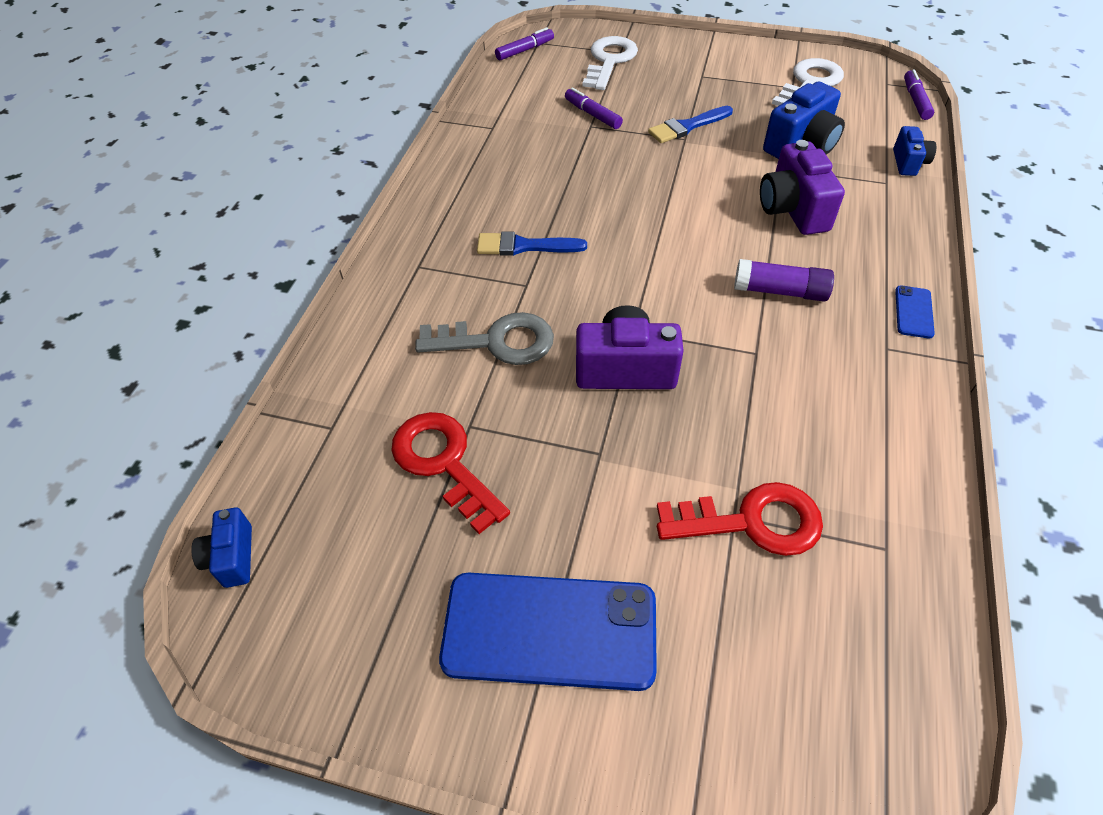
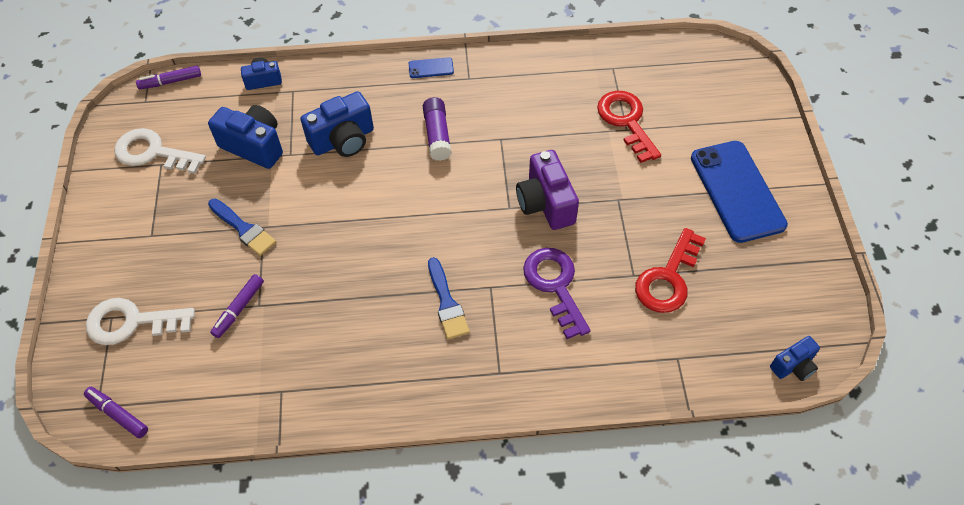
camera: 110 degrees left, 5 degrees up
(497, 341) = (555, 285): grey key -> purple key
(793, 209) = (343, 140): purple camera -> blue camera

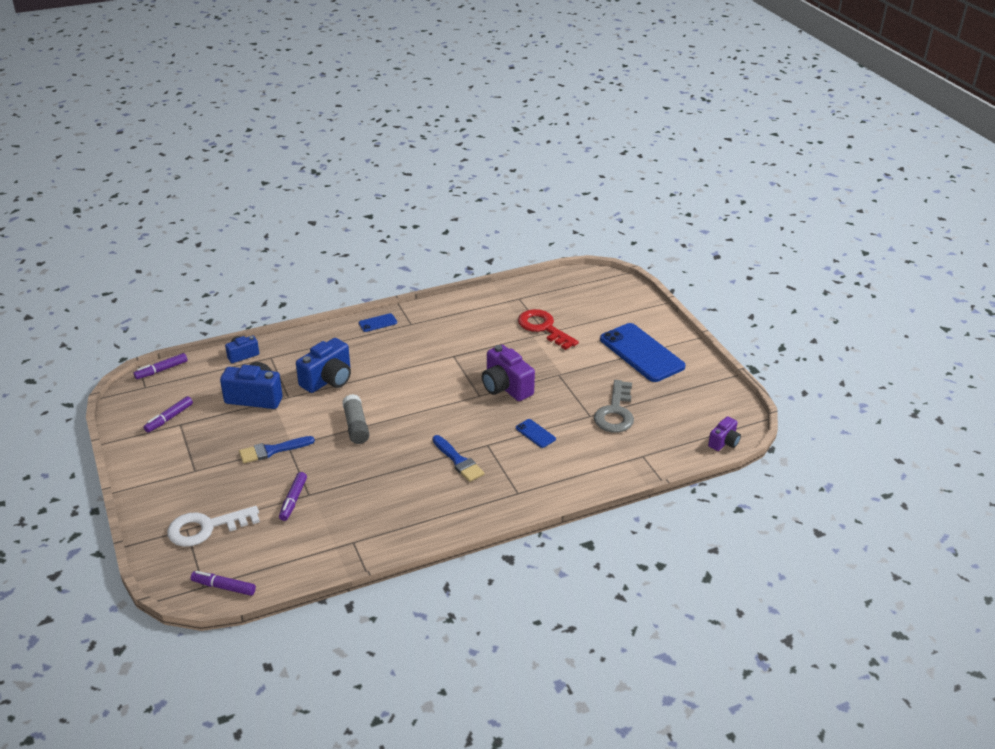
camera: 20 degrees left, 20 degrees down
(153, 153) = (169, 418): white key -> purple marker
(243, 229) = (272, 450): blue brush -> blue brush turned 135 degrees clockwise
(348, 218) = (356, 426): none -> grey glue stick
(437, 135) = (402, 362): purple glue stick -> none
(555, 285) = (535, 433): purple key -> blue phone
(668, 278) = (615, 412): red key -> grey key
(793, 366) = (724, 442): blue camera -> purple camera

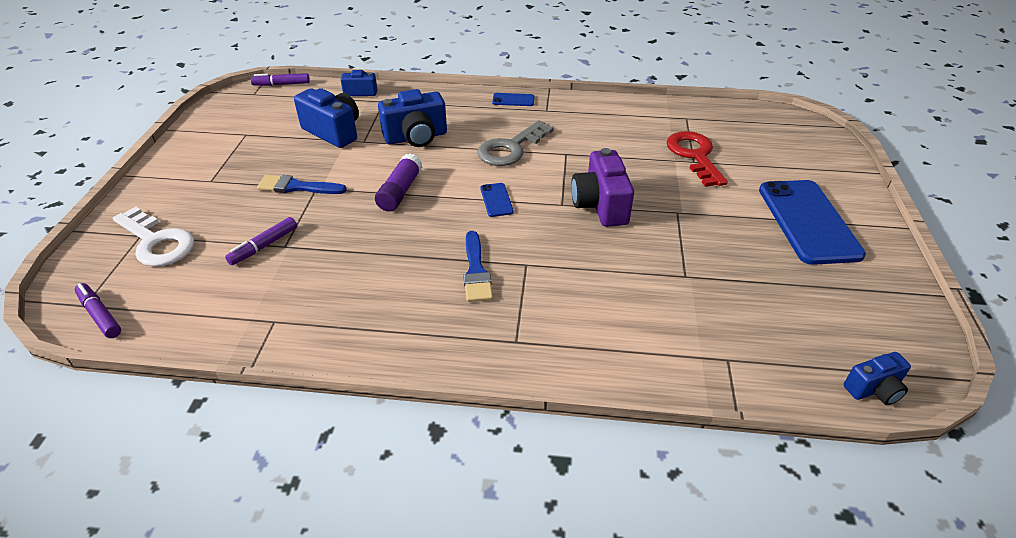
camera: 30 degrees right, 5 degrees up
(169, 418) = (243, 126): purple marker -> none
(206, 528) = (157, 242): white key -> white key turned 150 degrees counterclockwise
(356, 426) = (400, 191): grey glue stick -> purple glue stick
(535, 433) = (596, 273): blue phone -> blue phone (496, 200)
(615, 412) = (724, 284): grey key -> grey key (511, 148)
(724, 442) = (874, 389): purple camera -> blue camera

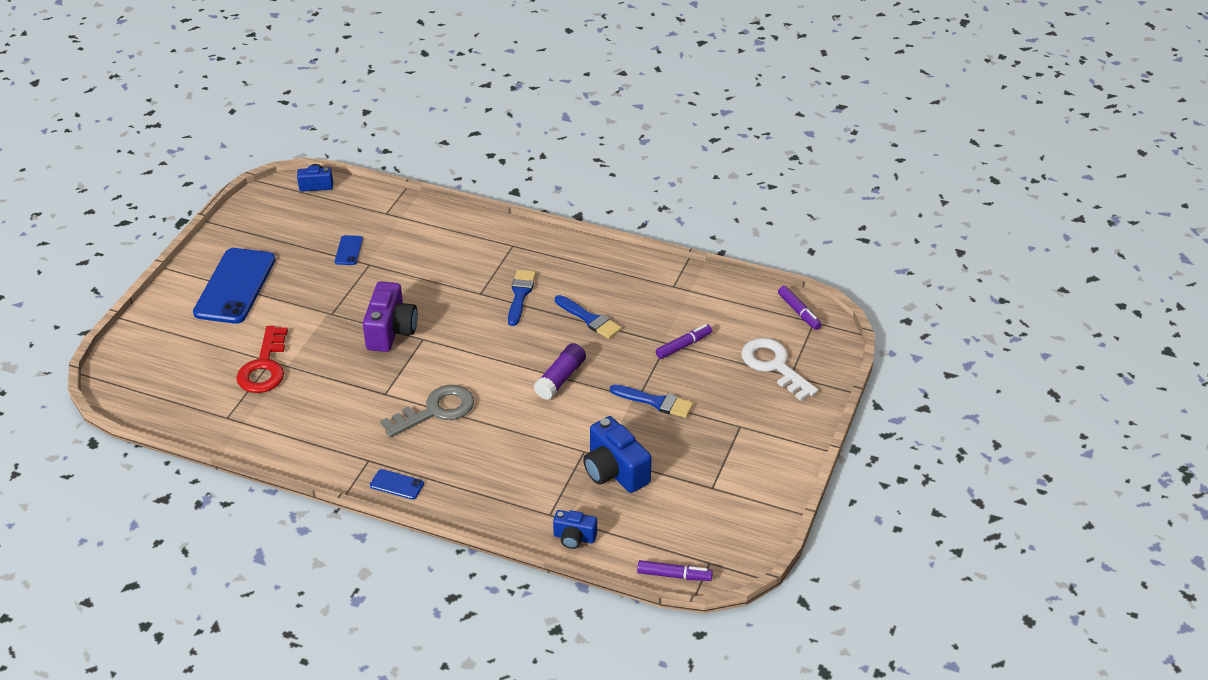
camera: 165 degrees left, 0 degrees up
(381, 257) = (589, 319): none -> blue brush
(416, 137) = (527, 445): blue camera -> none
(496, 200) = (477, 353): blue phone -> blue phone (348, 250)

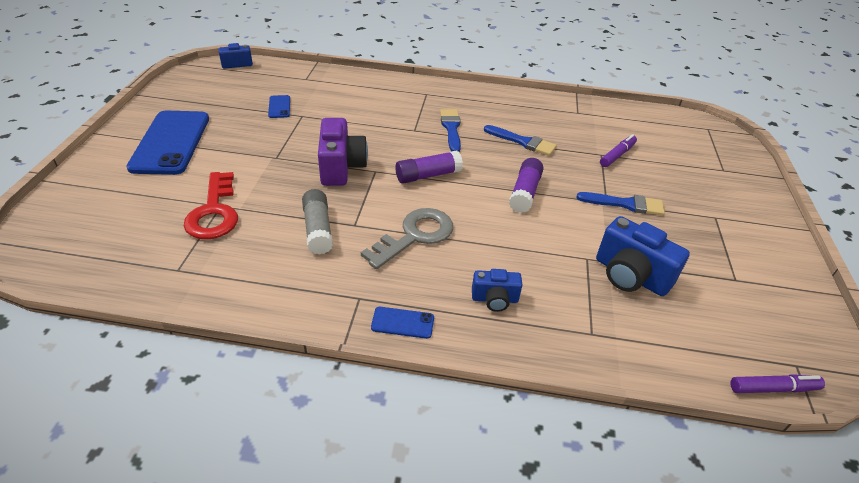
camera: 15 degrees left, 0 degrees up
(351, 394) = (318, 229): none -> grey glue stick
(472, 349) = (428, 175): none -> purple glue stick
(574, 538) = (635, 358): blue camera -> blue camera (495, 299)
(774, 366) = (704, 164): white key -> none
(799, 312) = (690, 122): purple marker -> none

